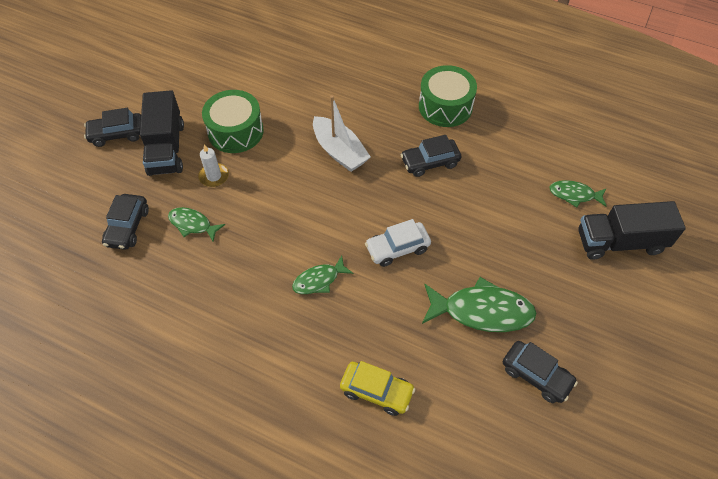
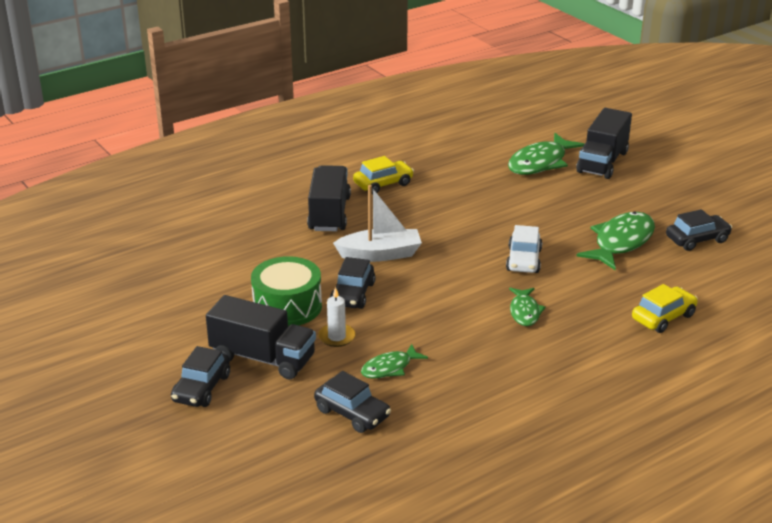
camera: 60 degrees left, 25 degrees down
(375, 96) = (329, 214): none -> black truck
(430, 162) = (441, 213): black car -> black car (353, 294)
(445, 106) = (383, 184): green drum -> yellow car
(574, 195) = (540, 163): green fish -> green fish, size x1.77

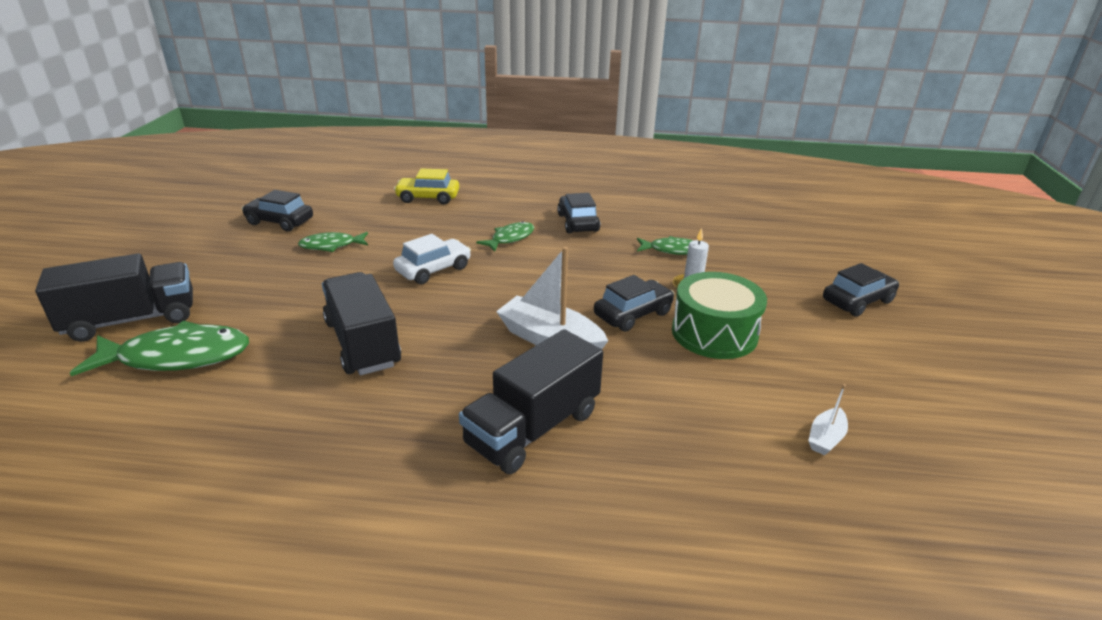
camera: 140 degrees left, 0 degrees up
(180, 274) = (825, 438): none -> white boat
(263, 358) = (779, 300): black truck -> black truck (363, 343)
(352, 413) = (734, 238): black car -> black car (577, 223)
(383, 184) = (393, 440): yellow car -> none
(621, 242) = (331, 246): green fish -> green fish, size x0.57

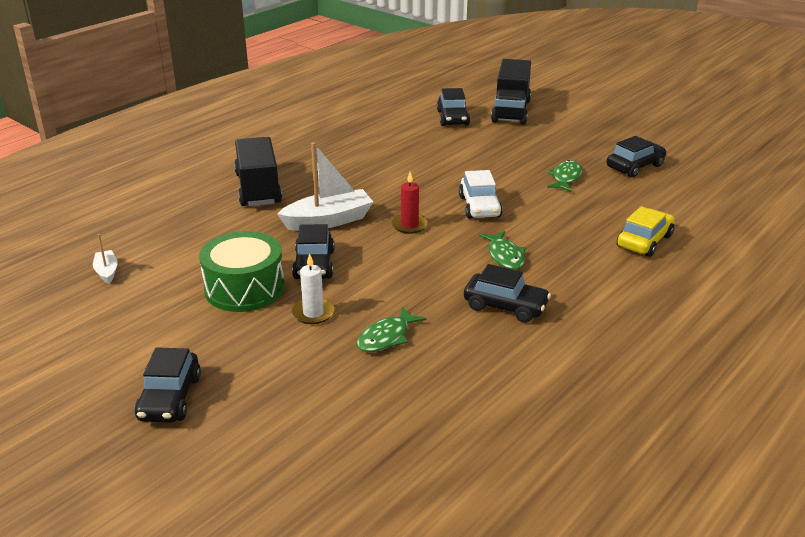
camera: 125 degrees right, 0 degrees up
(177, 357) = (453, 118): green fish -> black car
(363, 343) = (405, 163): black truck -> none
(507, 292) = (409, 225): none -> red candle

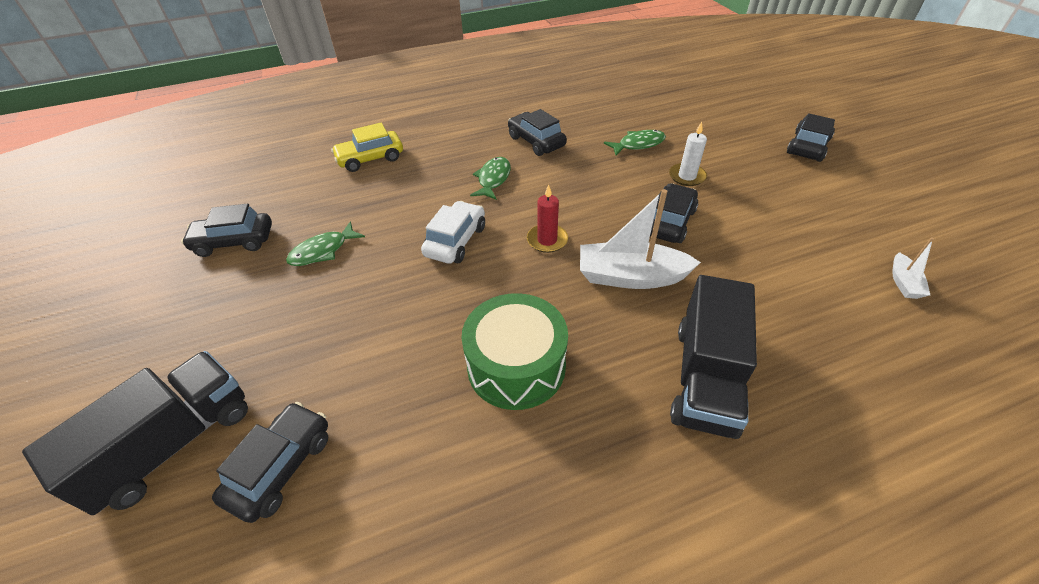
camera: 150 degrees left, 15 degrees up
(244, 288) = (744, 216): green drum -> green drum (516, 365)

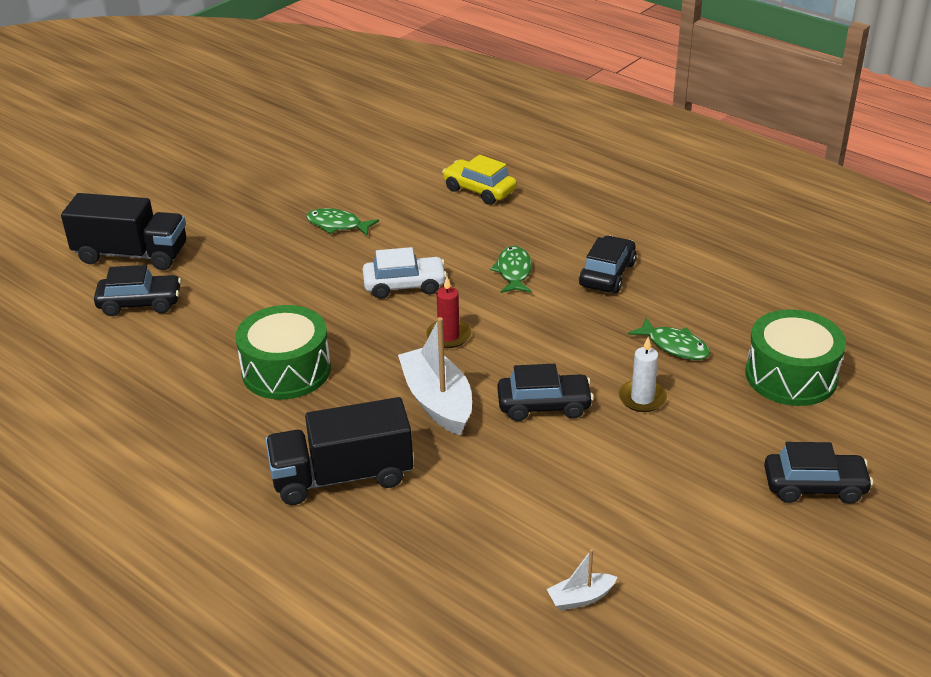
camera: 60 degrees right, 10 degrees down
(234, 242) = (314, 180): black car -> none
(493, 179) = (514, 272): green fish -> green fish turned 75 degrees counterclockwise
(697, 116) = (791, 376): none -> green drum

